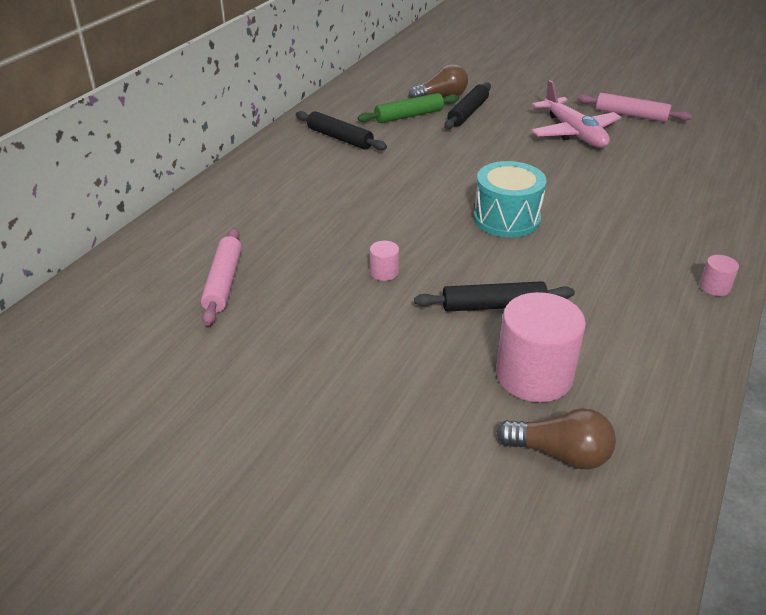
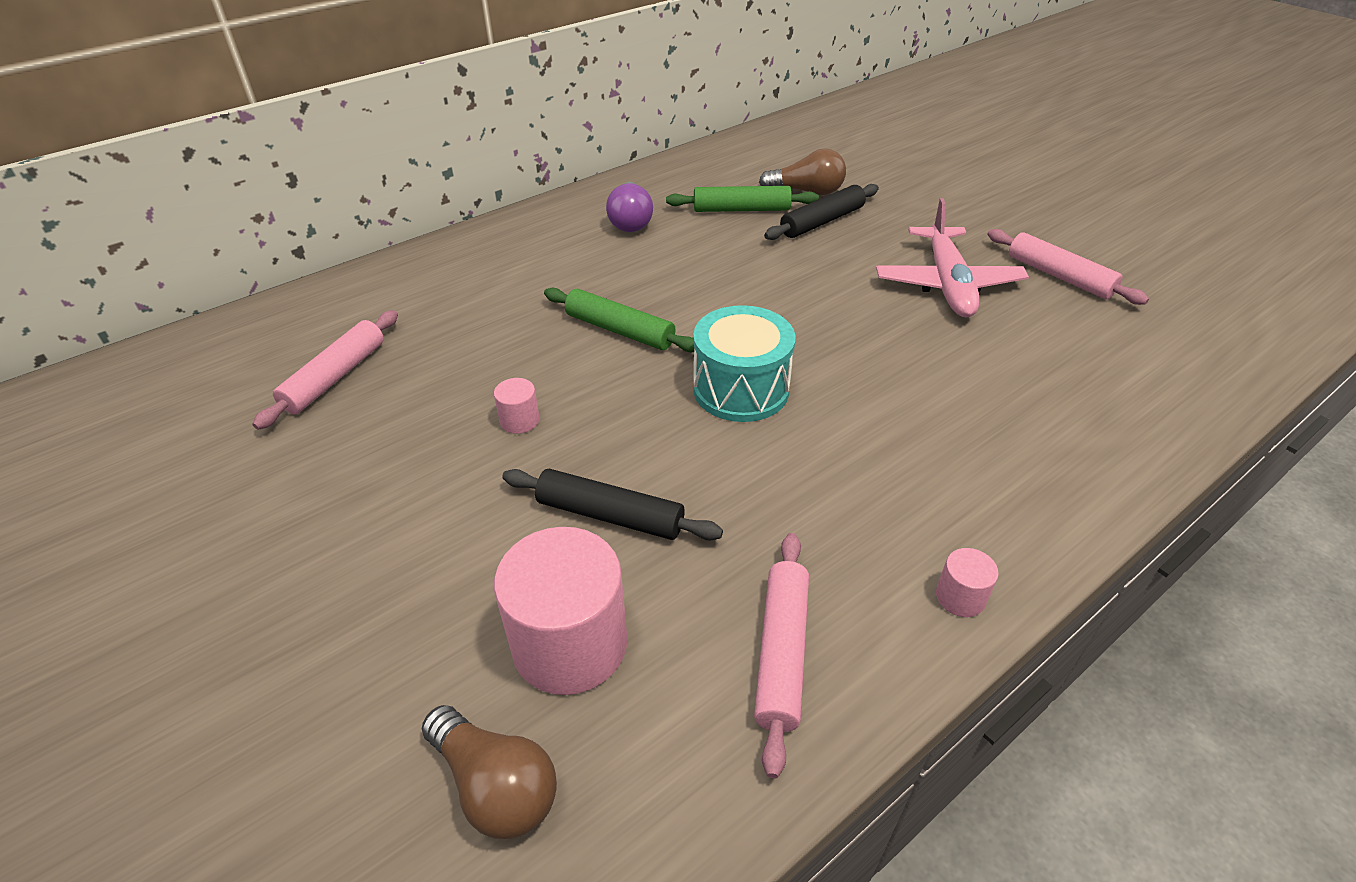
camera: 25 degrees right, 5 degrees up
(340, 138) = (630, 221): black rolling pin -> purple light bulb
(398, 205) = (619, 330): none -> green rolling pin
(650, 341) = (781, 652): none -> pink rolling pin

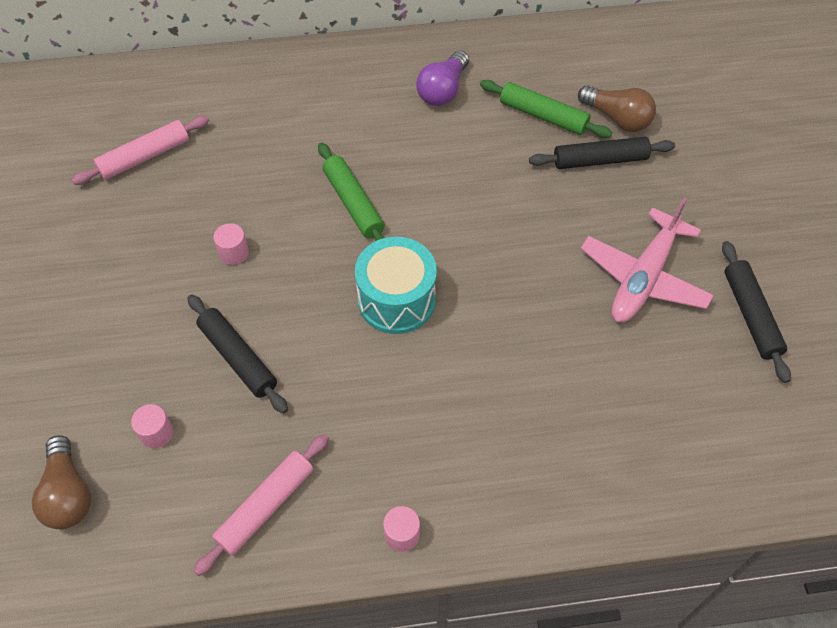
camera: 30 degrees right, 15 degrees up
(570, 644) = (156, 433): pink cylinder -> pink cylinder, size x0.44
(1059, 276) = (751, 315): pink rolling pin -> black rolling pin

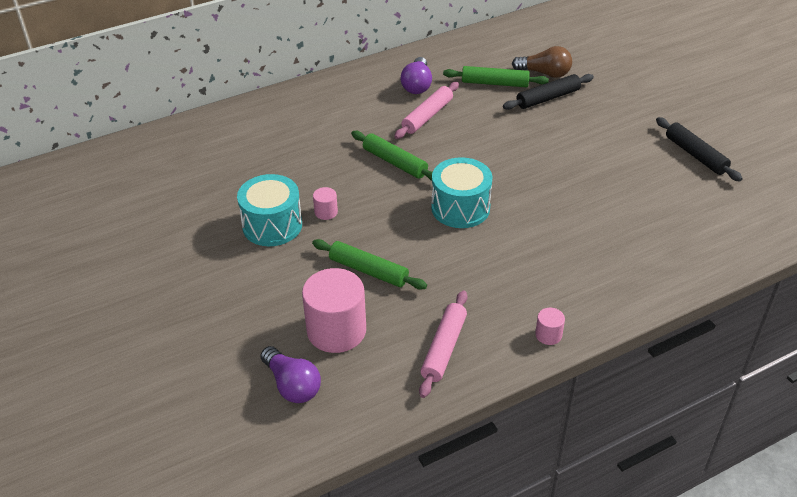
camera: 20 degrees left, 15 degrees down
(68, 494) = (292, 385): brown light bulb -> purple light bulb
(145, 157) = (221, 174): pink rolling pin -> pink rolling pin (427, 116)
(156, 433) = (336, 330): pink cylinder -> pink cylinder, size x2.25
(163, 252) = (272, 225): none -> turquoise drum
(238, 358) = (368, 270): black rolling pin -> green rolling pin
(644, 277) = (616, 153): pink plane -> none

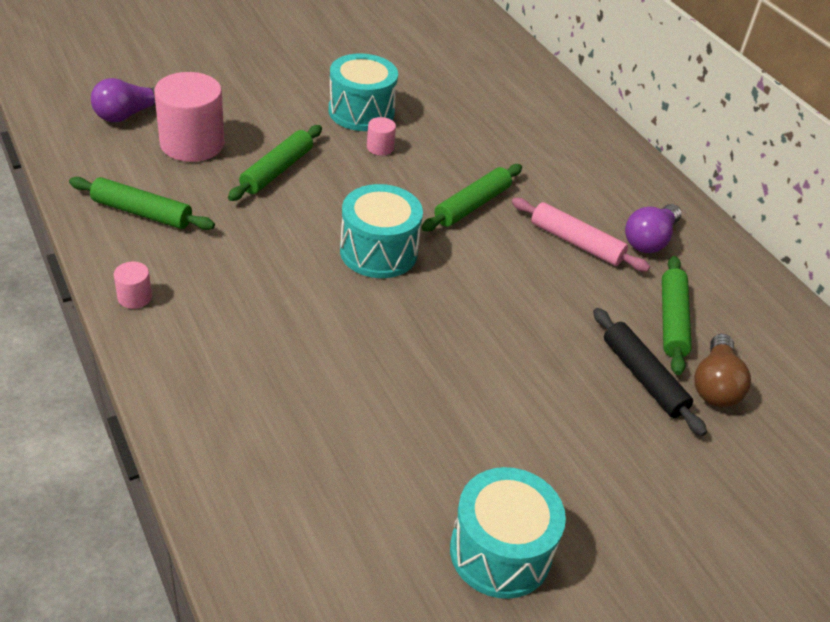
camera: 85 degrees right, 0 degrees up
(417, 85) = (649, 240): purple light bulb -> purple light bulb turned 60 degrees counterclockwise
(444, 348) = (142, 212): pink rolling pin -> green rolling pin
(695, 155) = (500, 552): black rolling pin -> turquoise drum

